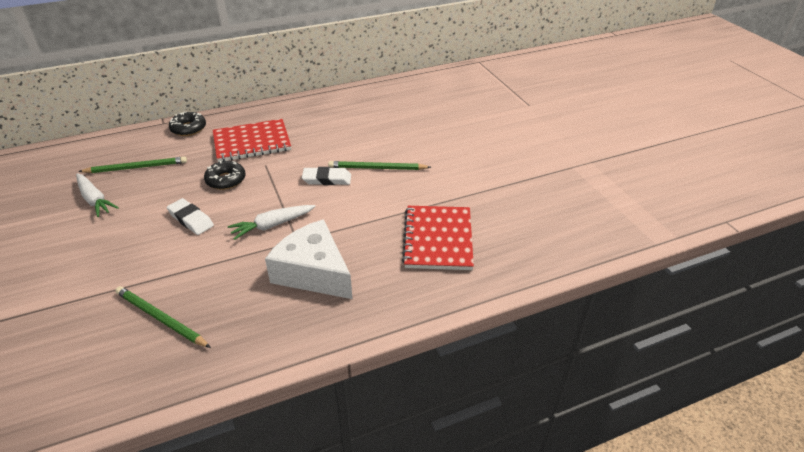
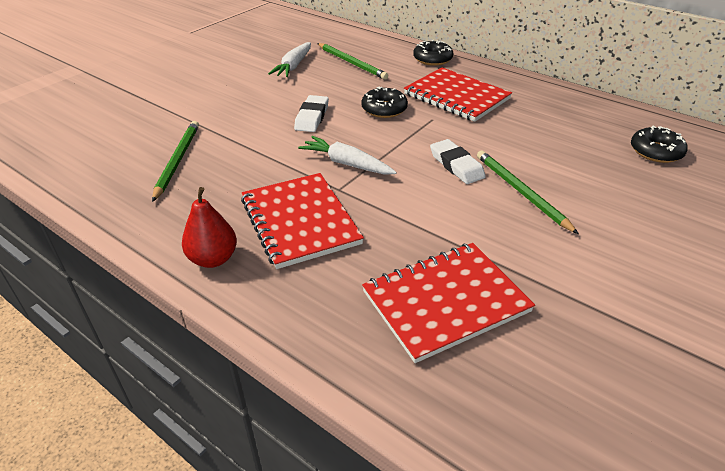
camera: 60 degrees right, 0 degrees up
(312, 330) = (213, 259): none -> red pear
(313, 272) = (300, 221): white cheese -> red notebook
(391, 106) = (656, 151): none -> black donut

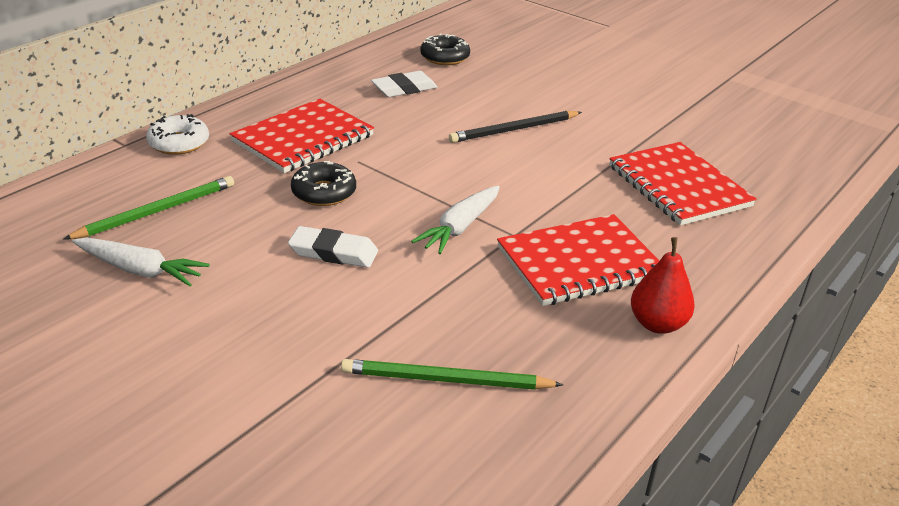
camera: 90 degrees left, 5 degrees down
(432, 59) = (179, 143): black donut -> white donut
(456, 165) = (465, 157): white eraser -> white eraser (404, 89)
(521, 192) = (514, 130): green pencil -> black pencil

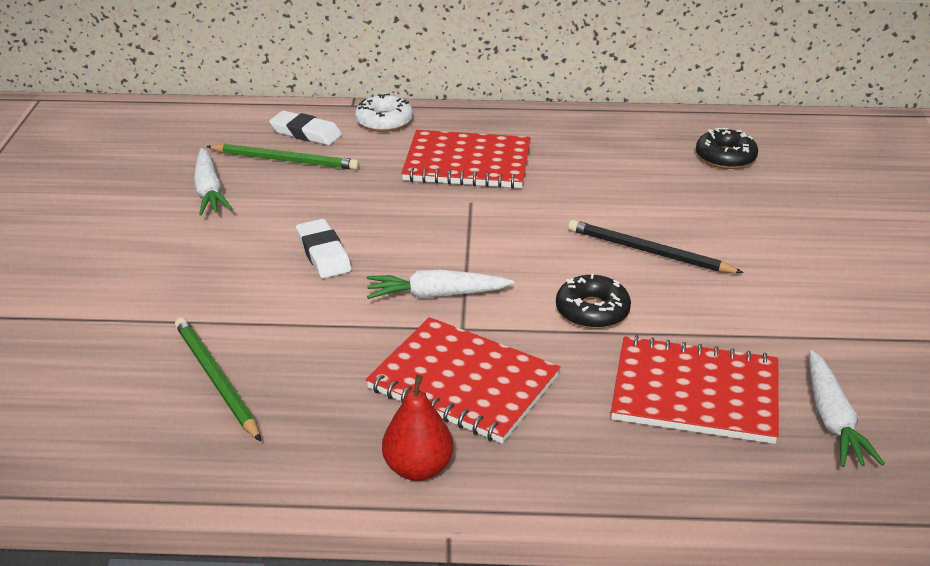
camera: 55 degrees right, 0 degrees up
(324, 192) = (401, 210): black donut -> black donut (592, 311)
(404, 89) = (627, 166): white eraser -> white eraser (306, 133)
(678, 186) = (695, 393): red notebook -> red notebook turned 75 degrees clockwise
(743, 159) = (832, 420): none -> white carrot

